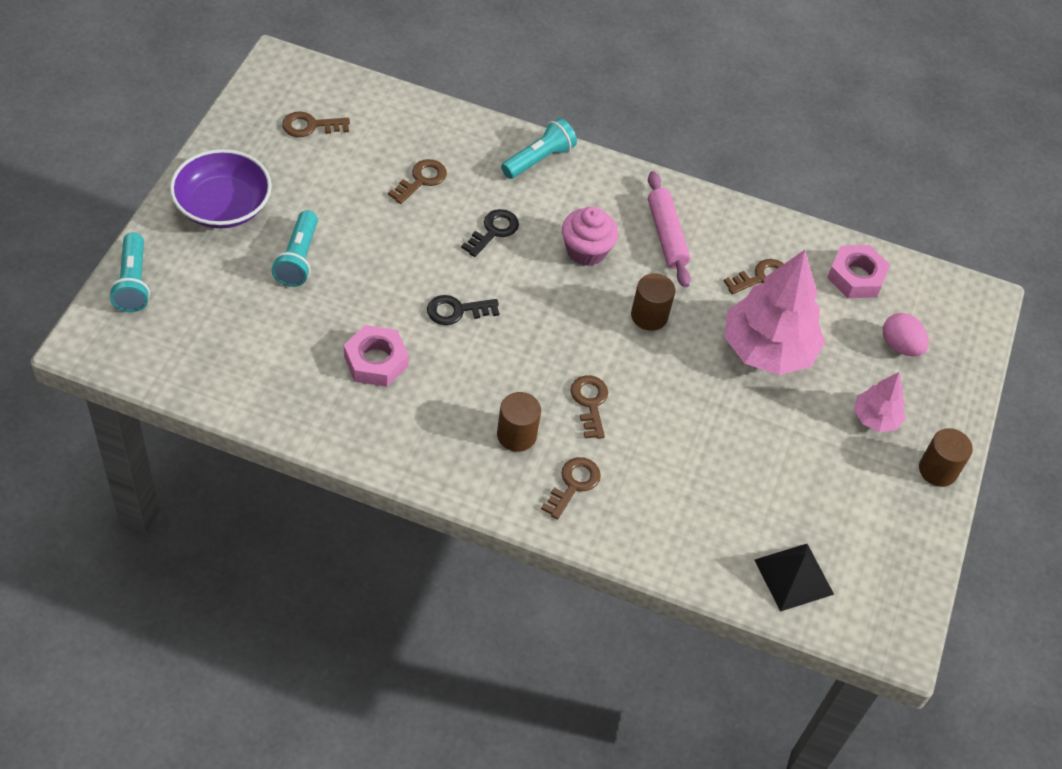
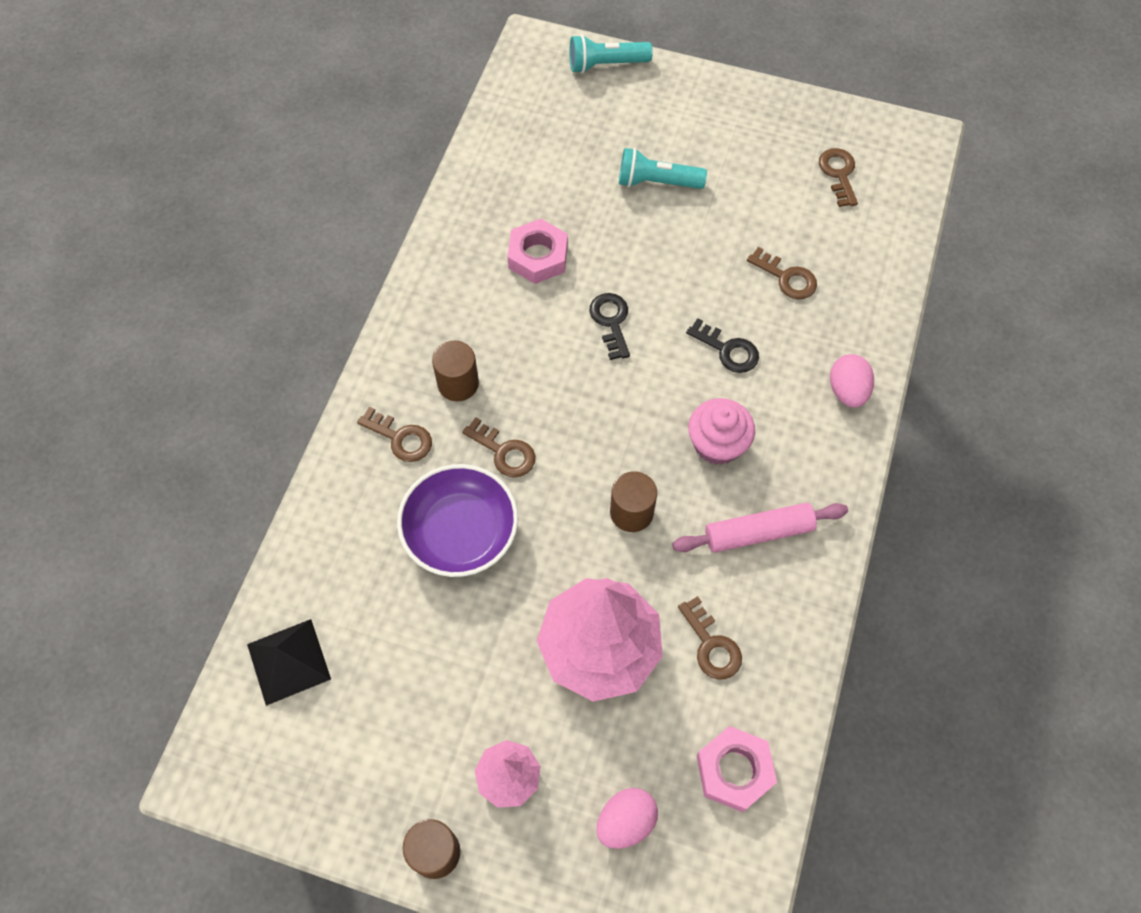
camera: 95 degrees right, 10 degrees up
(223, 206) = (712, 116): purple bowl -> purple bowl (460, 532)
(539, 159) = (847, 391): turquoise flashlight -> pink egg
(590, 403) = (504, 452): brown key -> brown key turned 45 degrees clockwise

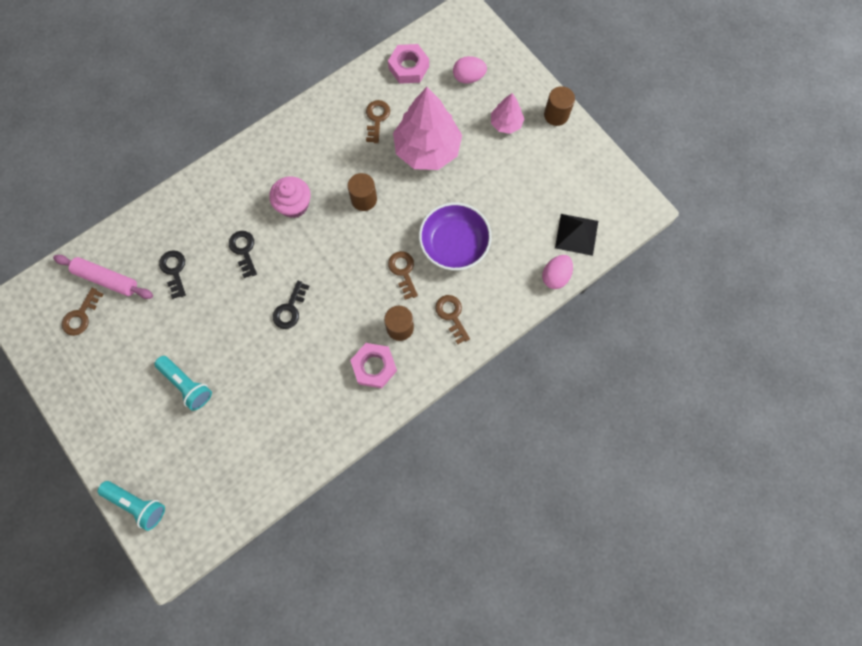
camera: 145 degrees left, 10 degrees up
(538, 256) = (297, 380): pink nut -> pink nut (374, 367)
(758, 533) = (313, 151): pink rolling pin -> pink rolling pin (107, 279)
(786, 277) = (174, 270): brown key -> black key
(847, 391) = (206, 189): pink egg -> pink egg (555, 276)

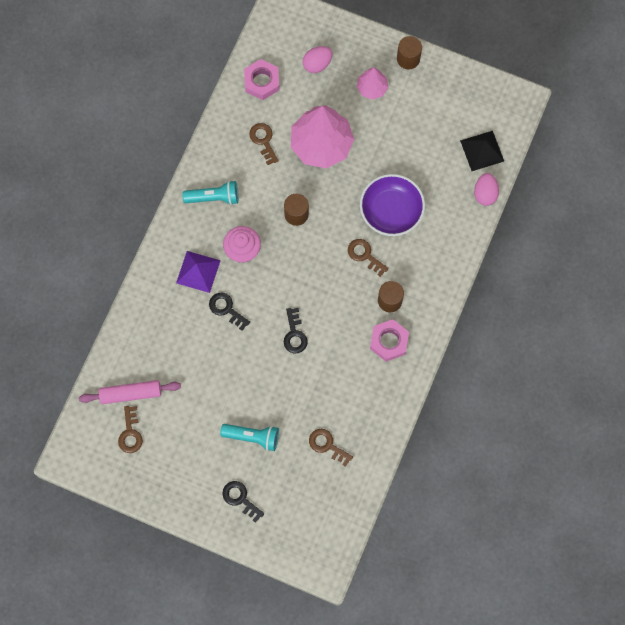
camera: 30 degrees left, 0 degrees up
(137, 504) = (275, 544): turquoise flashlight -> turquoise flashlight (214, 197)
(174, 270) = (181, 356): black key -> black key (240, 499)
(241, 202) = (198, 271): none -> purple pyramid
(452, 315) = (424, 269): brown key -> brown key (327, 445)

